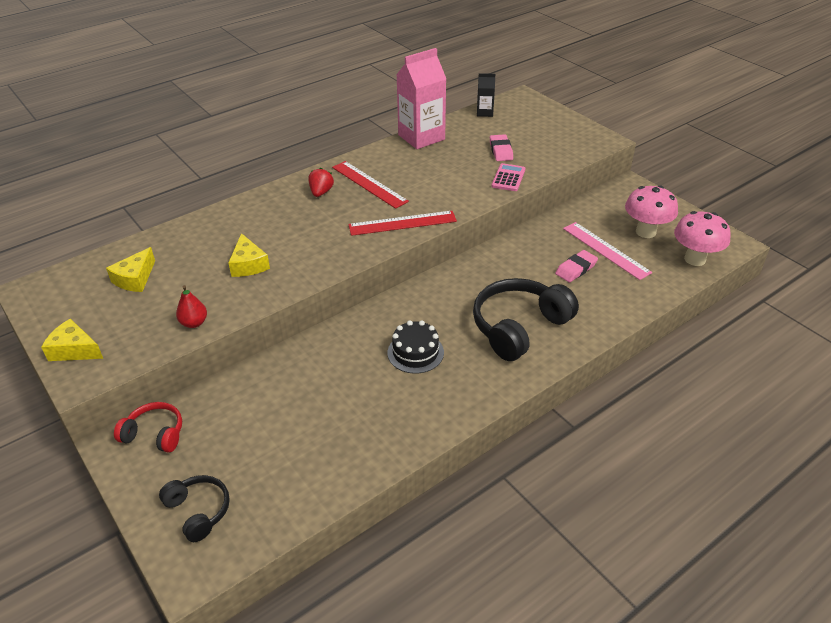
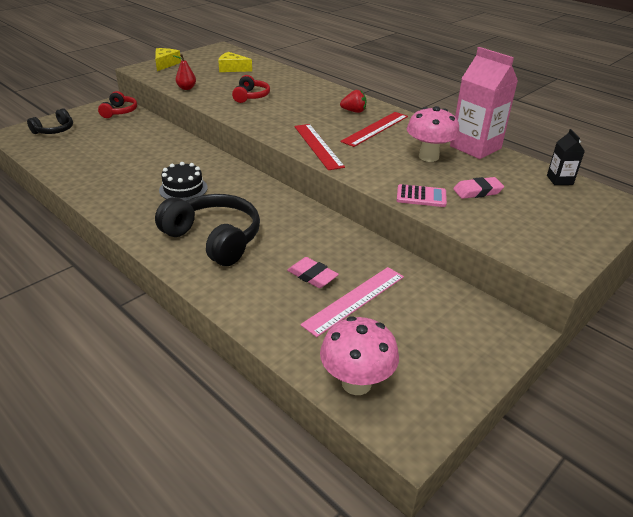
camera: 80 degrees right, 5 degrees down
(248, 264) = (250, 96): yellow cheese -> red headphones
(645, 232) = (406, 338): pink mushroom -> pink mushroom (428, 157)

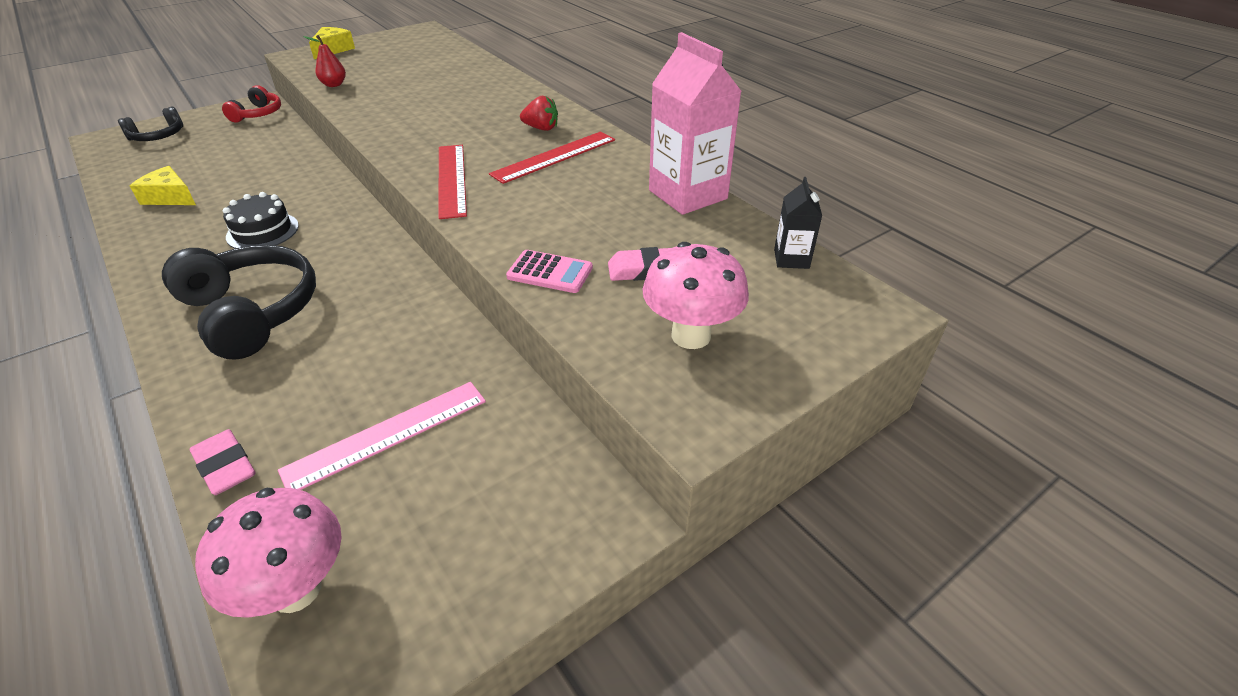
camera: 10 degrees right, 5 degrees up
(232, 69) = (416, 59): yellow cheese -> yellow cheese (170, 197)
(250, 96) = (411, 100): red headphones -> none
(312, 276) = (350, 386): pink eraser -> pink eraser (225, 466)
(428, 157) = (605, 206): pink mushroom -> pink mushroom (691, 335)

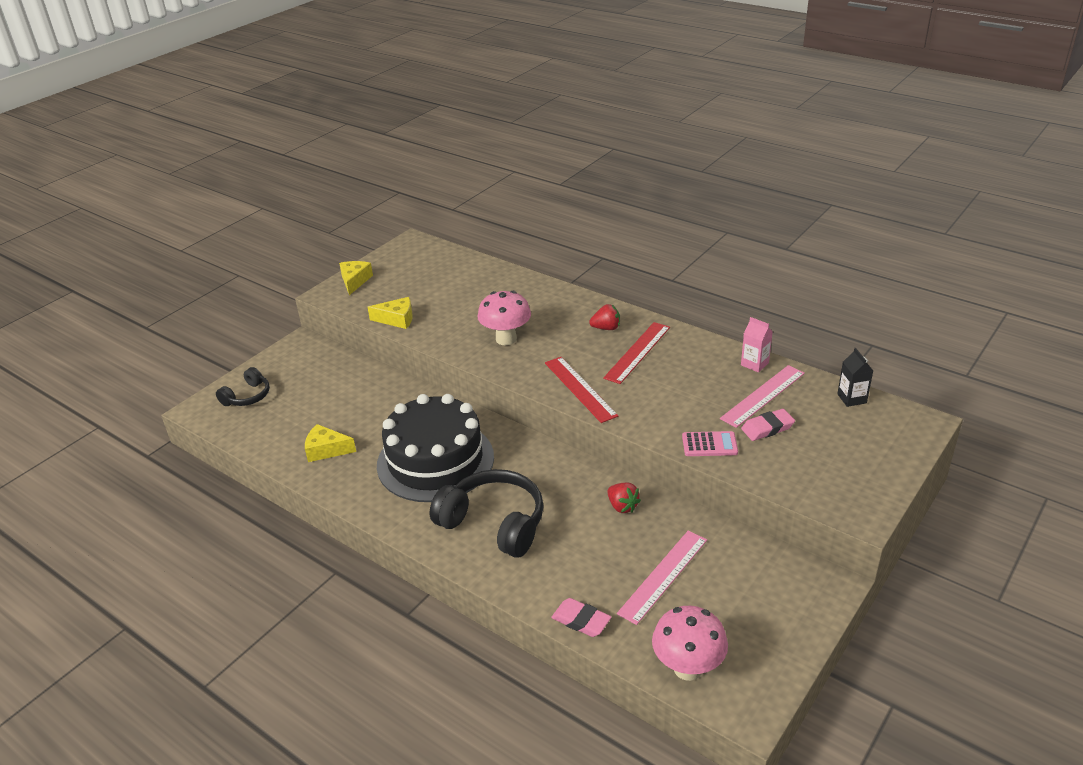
camera: 15 degrees left, 5 degrees down
(258, 114) = (313, 355): red headphones -> none
(262, 231) = (435, 461): black cake -> black cake, size x2.14
(334, 85) = (397, 319): red pear -> yellow cheese
(417, 331) = (622, 506): none -> red strawberry
(670, 231) = (763, 396): none -> pink ruler
(688, 195) = (754, 364): pink carton -> pink carton, size x0.49
(691, 335) = (825, 465): pink mushroom -> pink mushroom (506, 339)

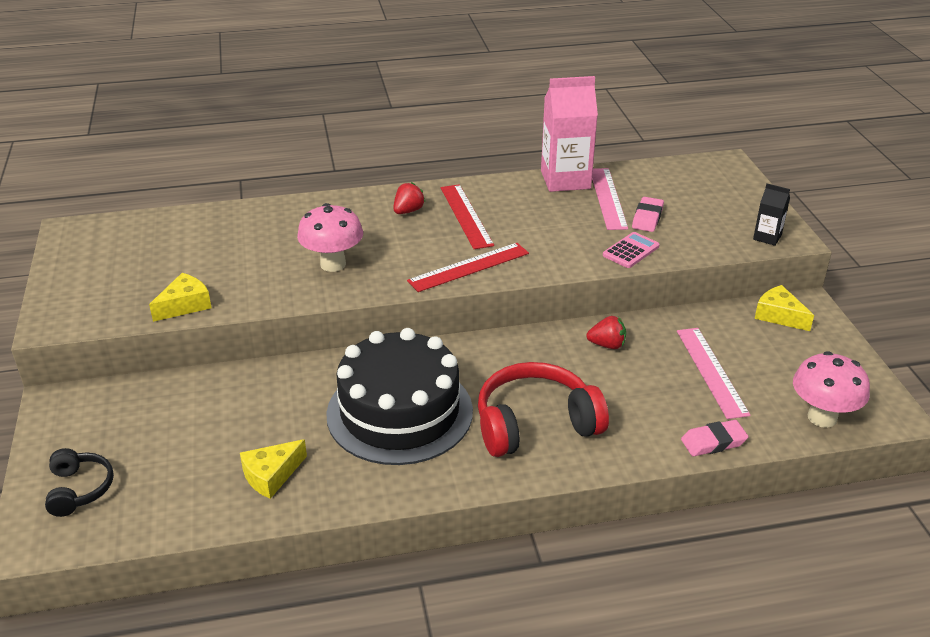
camera: 50 degrees left, 0 degrees up
(355, 281) = (65, 296): yellow cheese -> yellow cheese (779, 316)
(494, 523) = (535, 424): black headphones -> red headphones
(580, 388) = (468, 267): red ruler -> red ruler turned 45 degrees counterclockwise
(754, 364) = (565, 180): pink carton -> pink carton, size x2.04
(851, 398) = (664, 170): black carton -> black carton (767, 237)

